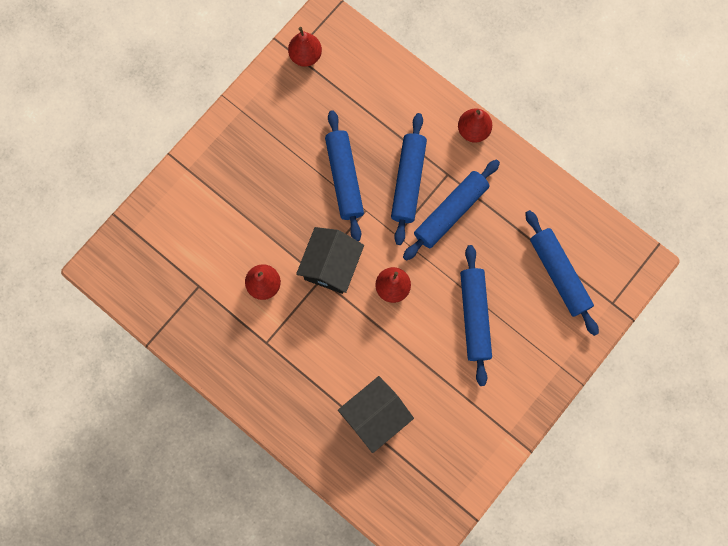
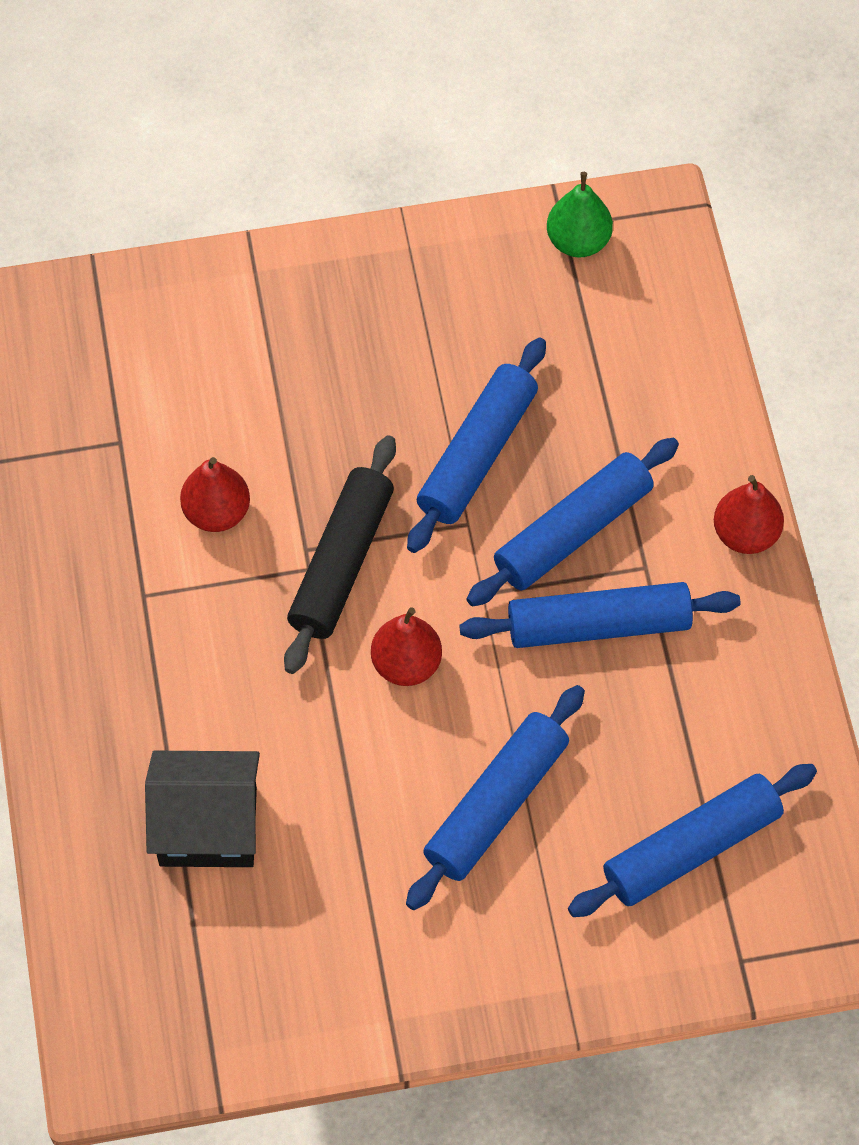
camera: 40 degrees right, 15 degrees down
(305, 56) = (578, 241): red pear -> green pear
(331, 266) = (341, 562): black house -> black rolling pin
(559, 274) = (691, 849): blue rolling pin -> blue rolling pin turned 45 degrees clockwise

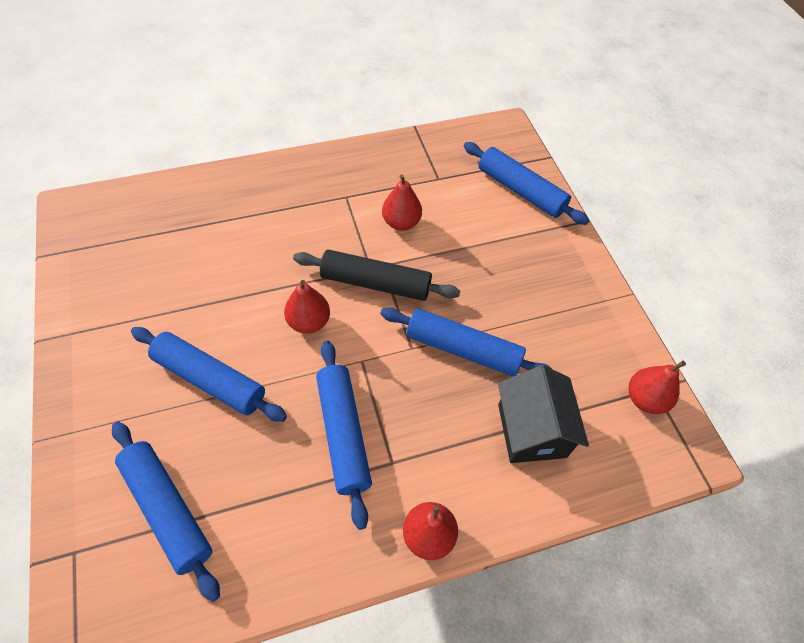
camera: 80 degrees right, 5 degrees down
(208, 826) = (205, 236): black house -> black house (531, 430)
(572, 531) = (414, 411): blue rolling pin -> blue rolling pin (521, 191)
(578, 241) = (645, 399): green pear -> red pear

